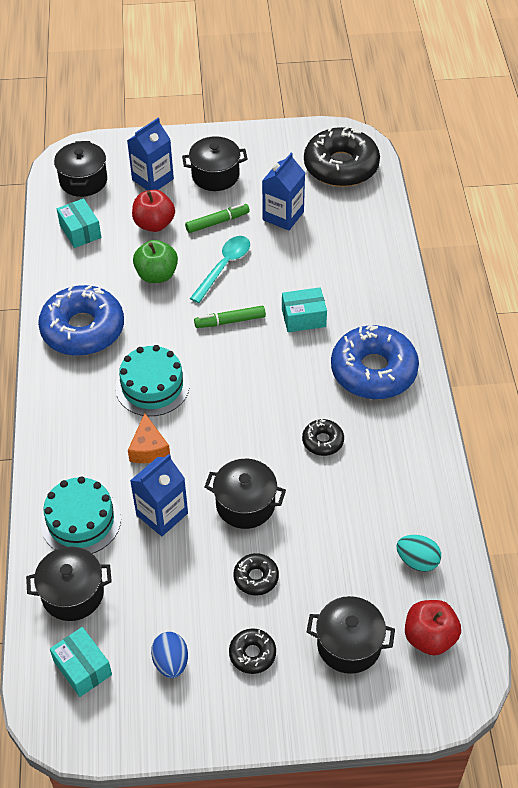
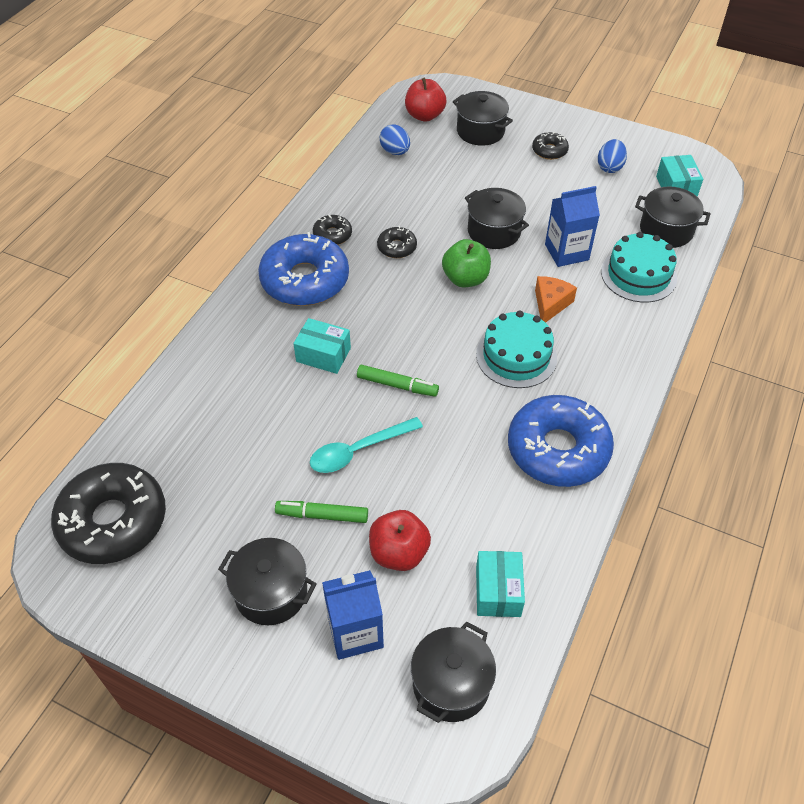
camera: 150 degrees left, 0 degrees up
(157, 275) = (439, 477): green apple -> green apple (465, 279)
(256, 577) = (518, 186): black donut -> black donut (332, 235)
(283, 216) = (242, 484): blue carton -> none
(417, 561) = (395, 152): turquoise egg -> blue egg

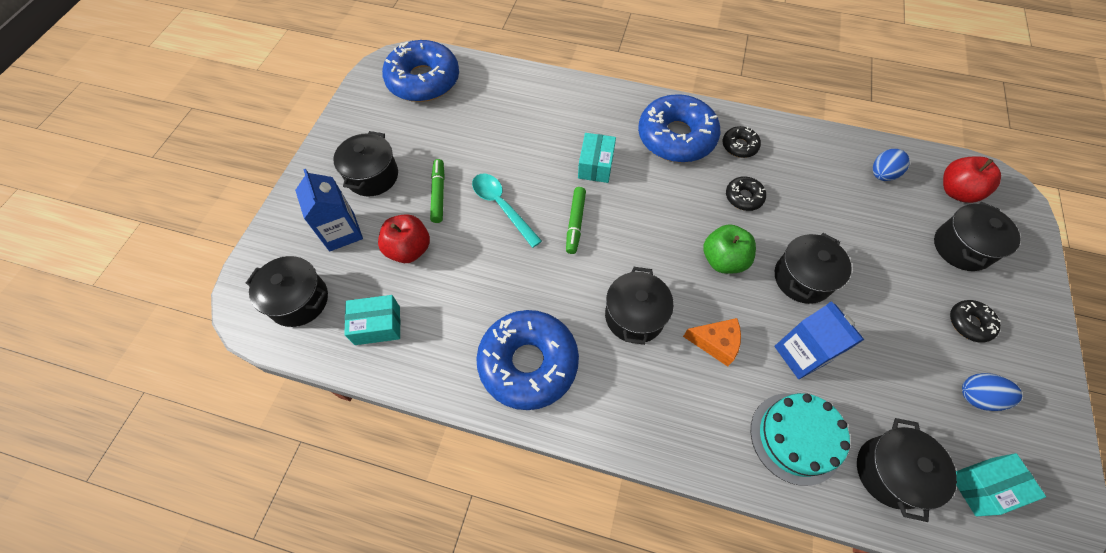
camera: 80 degrees right, 10 degrees up
(113, 521) = (423, 80): black donut -> blue donut
(516, 356) = (634, 316): turquoise cake -> black pot

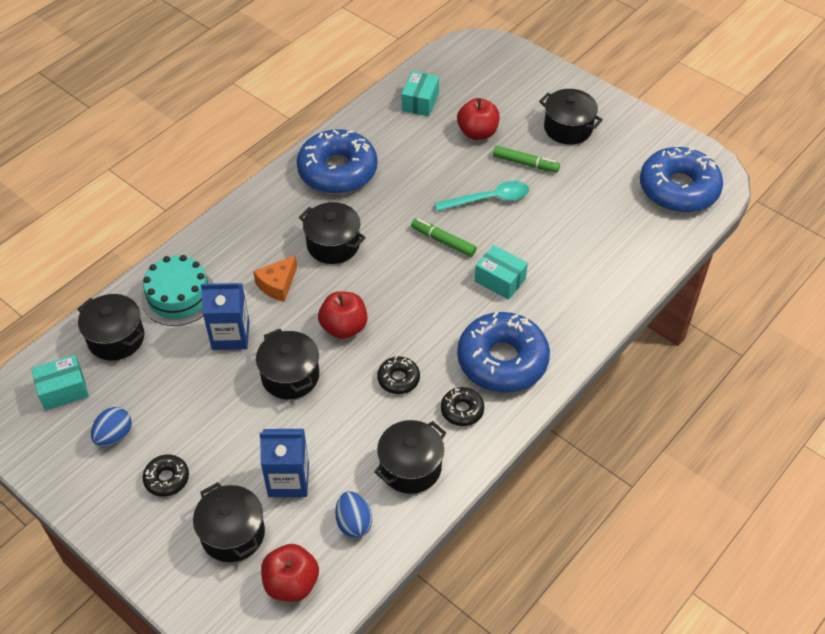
camera: 115 degrees right, 10 degrees down
(299, 300) = (466, 68): black pot -> black pot (410, 467)
(342, 232) = (517, 100): blue carton -> blue carton (288, 480)
(723, 260) = (344, 327): green apple -> red apple
(983, 486) = (63, 390): turquoise box -> turquoise box turned 60 degrees clockwise

